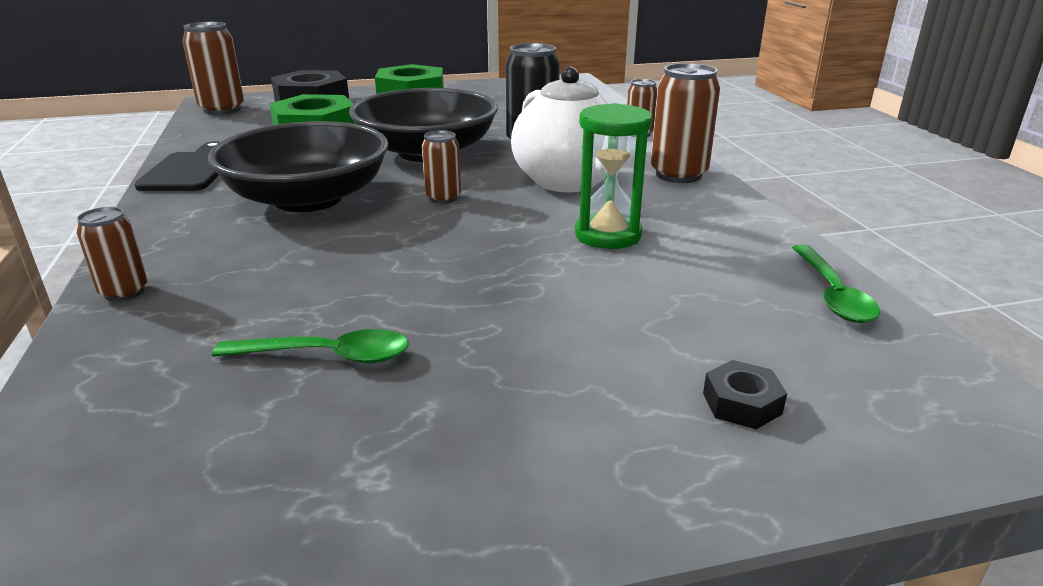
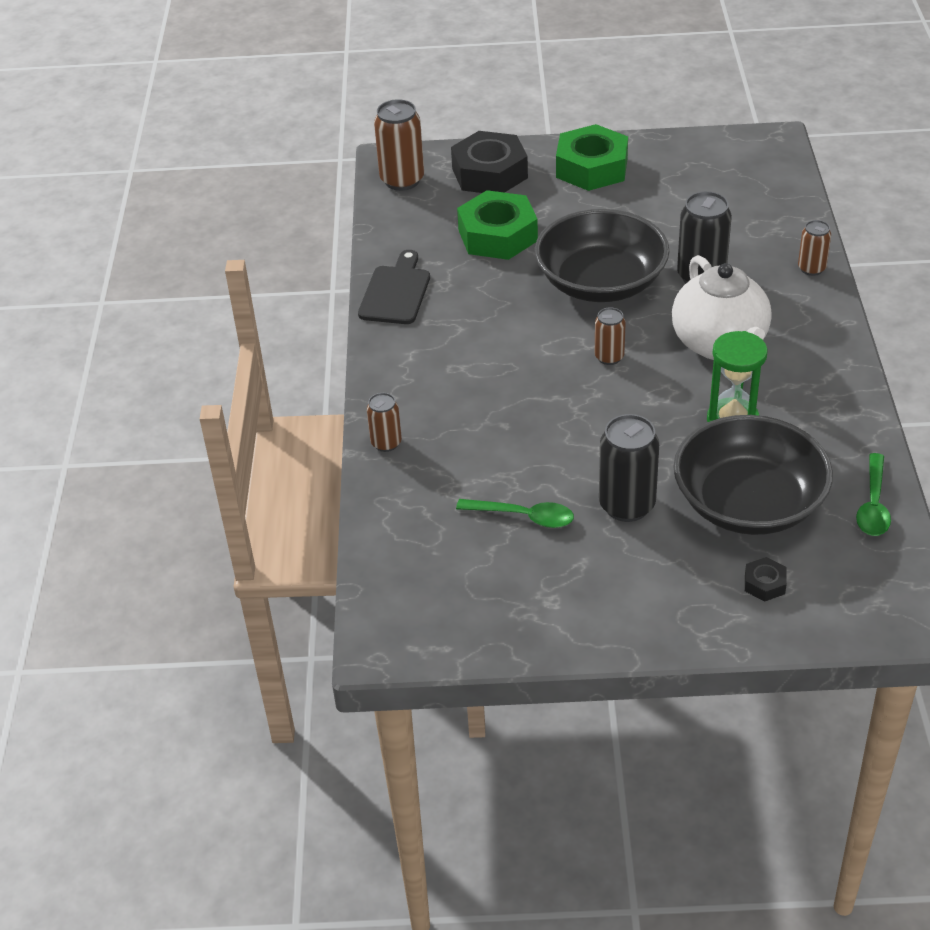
camera: 15 degrees right, 15 degrees up
(308, 198) = (499, 346): black bowl -> black bowl (748, 503)
(490, 327) = (627, 505): none -> black can
(678, 175) = (822, 344): brown can -> none

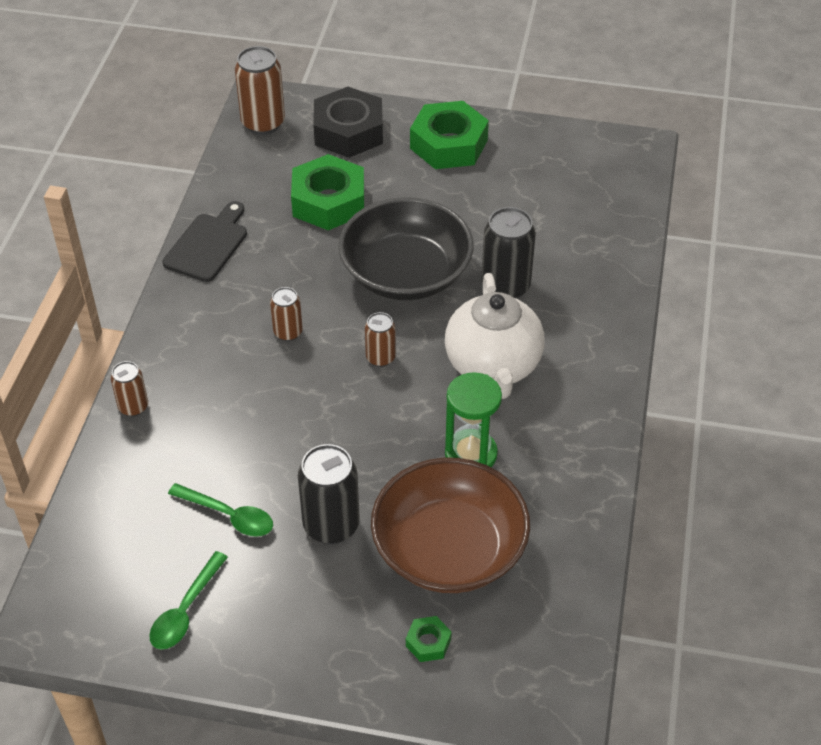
camera: 10 degrees right, 5 degrees up
(748, 503) = (449, 549): black bowl -> brown bowl
(764, 584) = (428, 642): black nut -> green nut
(811, 268) = (618, 300): brown can -> brown can (288, 332)
(873, 505) = (570, 579): green spoon -> green spoon (186, 610)

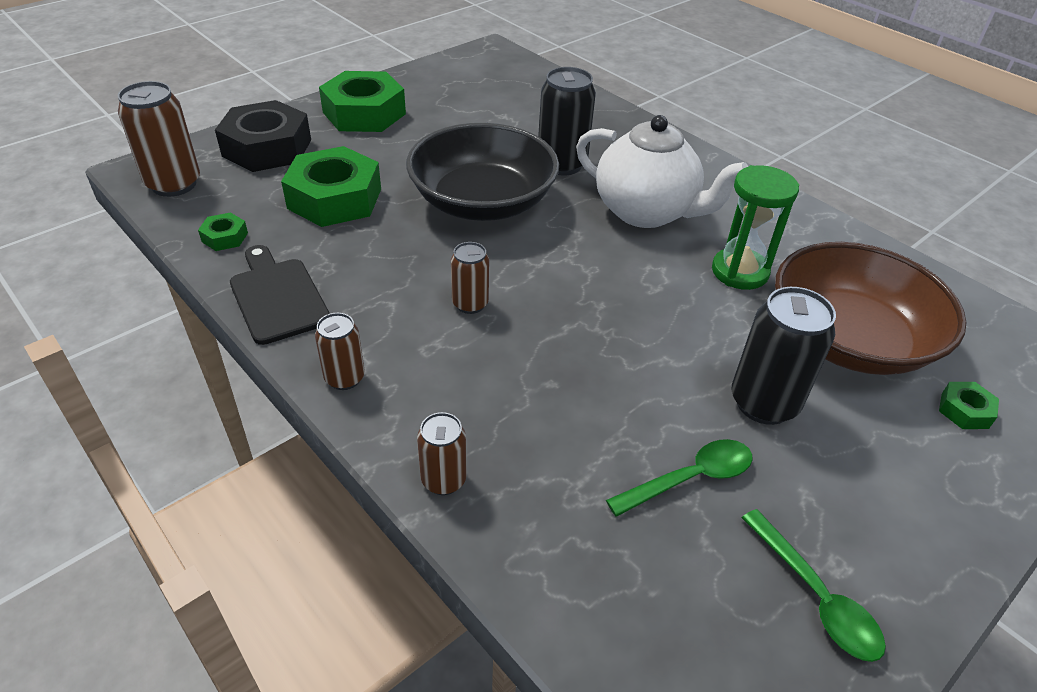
camera: 55 degrees left, 5 degrees down
(237, 183) = (225, 237): none -> green nut
(380, 358) = (569, 264): brown can -> brown can (344, 378)

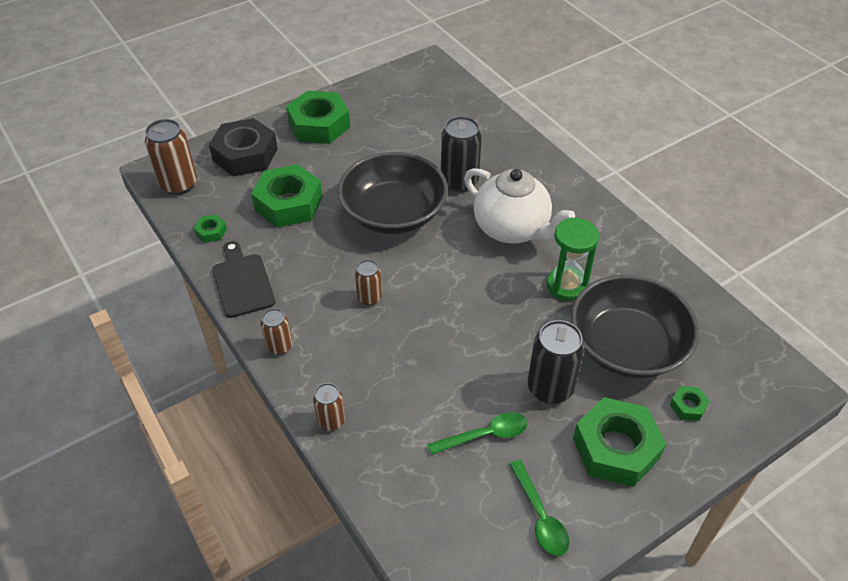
camera: 10 degrees right, 5 degrees up
(849, 339) = (627, 346): brown bowl -> black bowl
(889, 479) = (616, 448): none -> green nut

